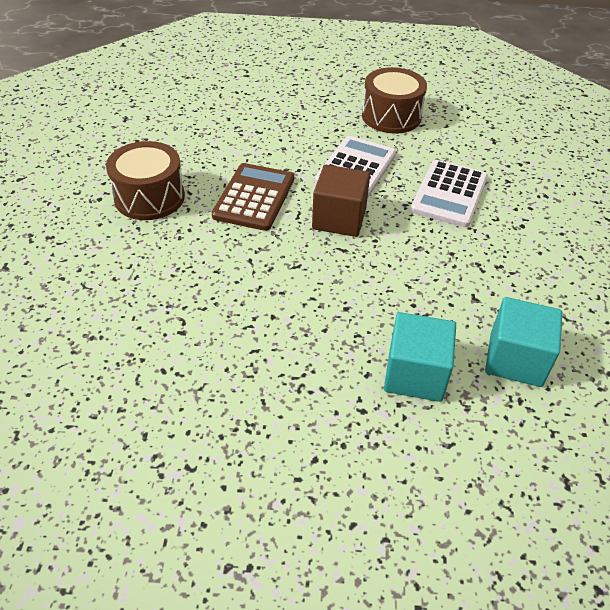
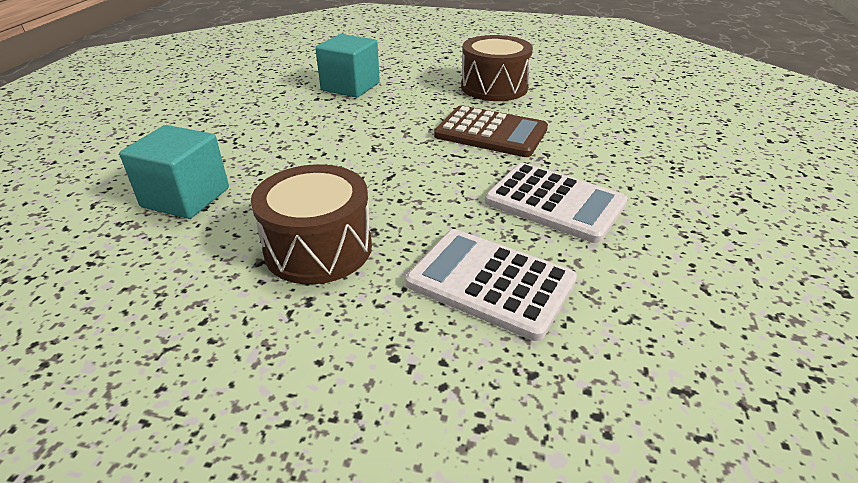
camera: 100 degrees right, 10 degrees down
(339, 219) = (445, 179): brown cube -> none
(391, 116) = (718, 256): brown drum -> brown drum (318, 248)
(515, 359) = (144, 273): turquoise cube -> turquoise cube (350, 87)

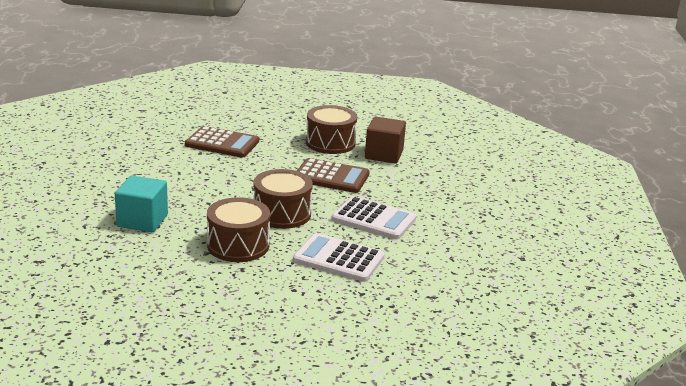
camera: 10 degrees left, 10 degrees down
(350, 87) = (222, 143): turquoise cube -> brown calculator
(406, 190) = (282, 214): none -> brown drum
(568, 103) = (384, 155): none -> brown cube

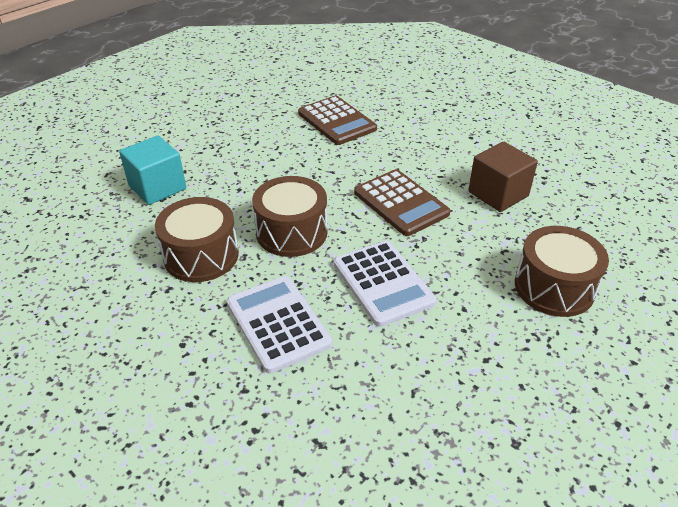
camera: 40 degrees right, 15 degrees up
(330, 143) = (451, 157): brown drum -> brown drum (554, 287)

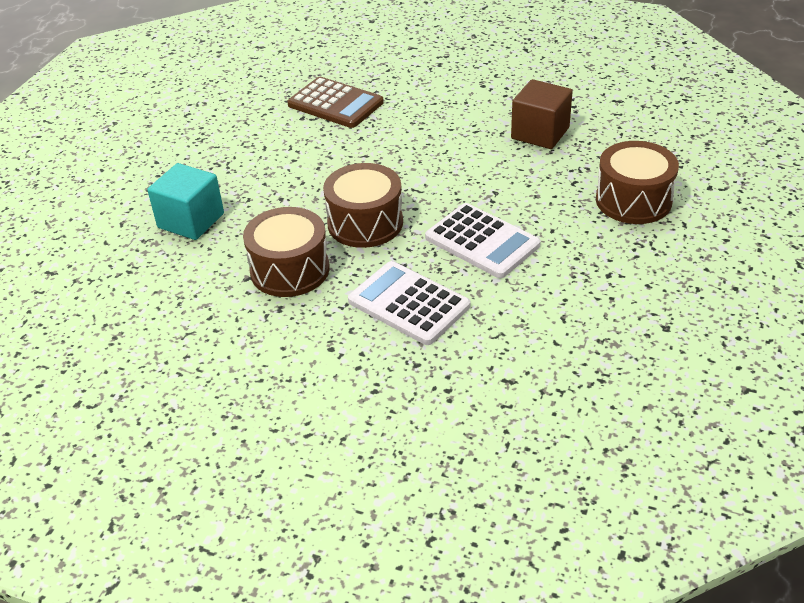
camera: 20 degrees left, 0 degrees up
(401, 203) = (454, 166): brown calculator -> none

